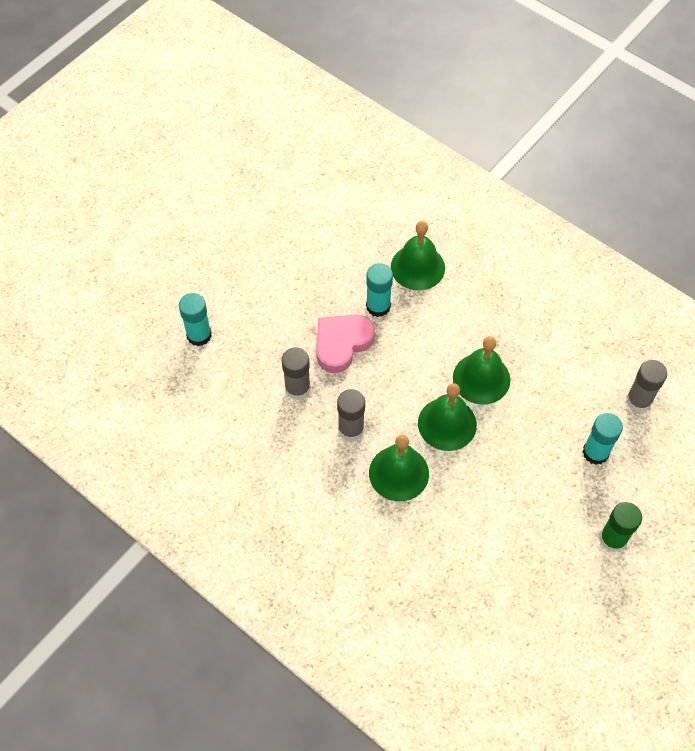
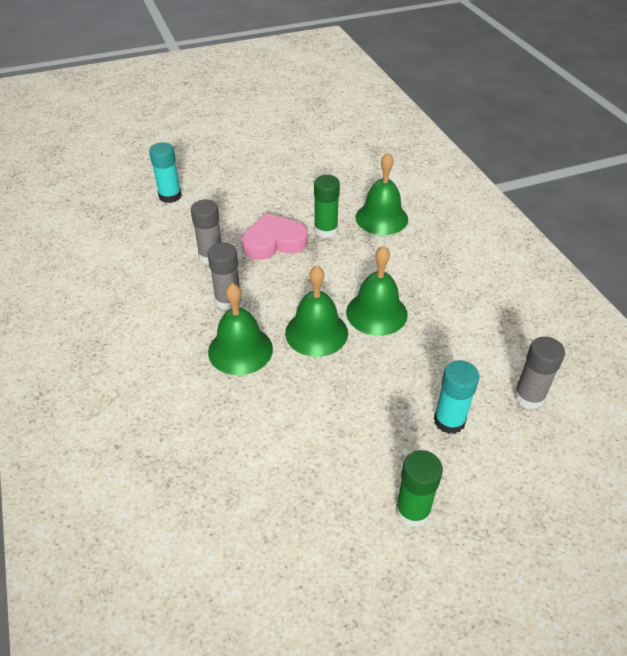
camera: 30 degrees right, 15 degrees down
(378, 306) = (326, 230): turquoise glue stick -> green glue stick

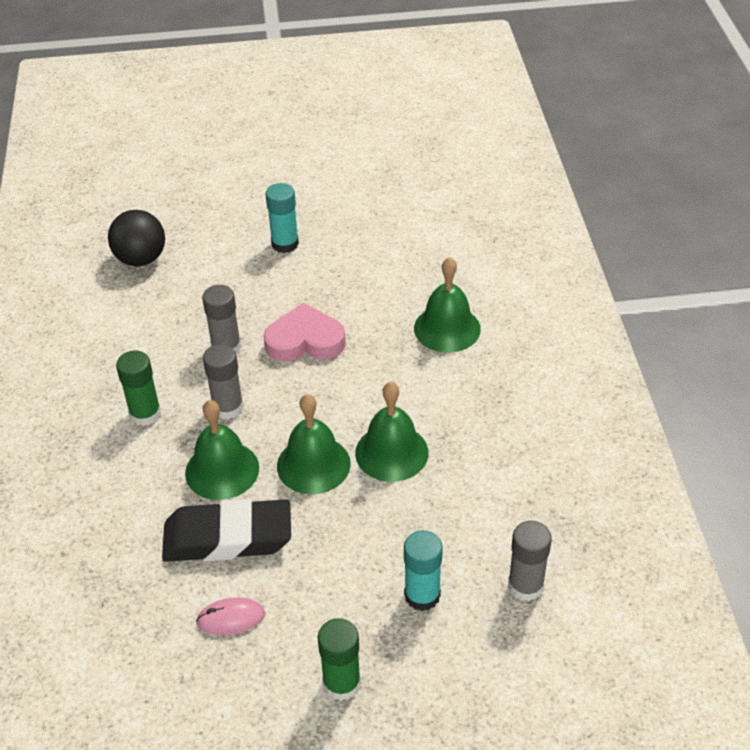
camera: 15 degrees right, 0 degrees up
(118, 202) = (141, 259): none -> black ball
(170, 196) = (203, 259): turquoise glue stick -> turquoise glue stick (285, 244)
(265, 404) = (228, 537): none -> black eraser
(292, 473) = (231, 618): none -> pink mouse
(326, 230) = (372, 334): green glue stick -> green glue stick (145, 414)

